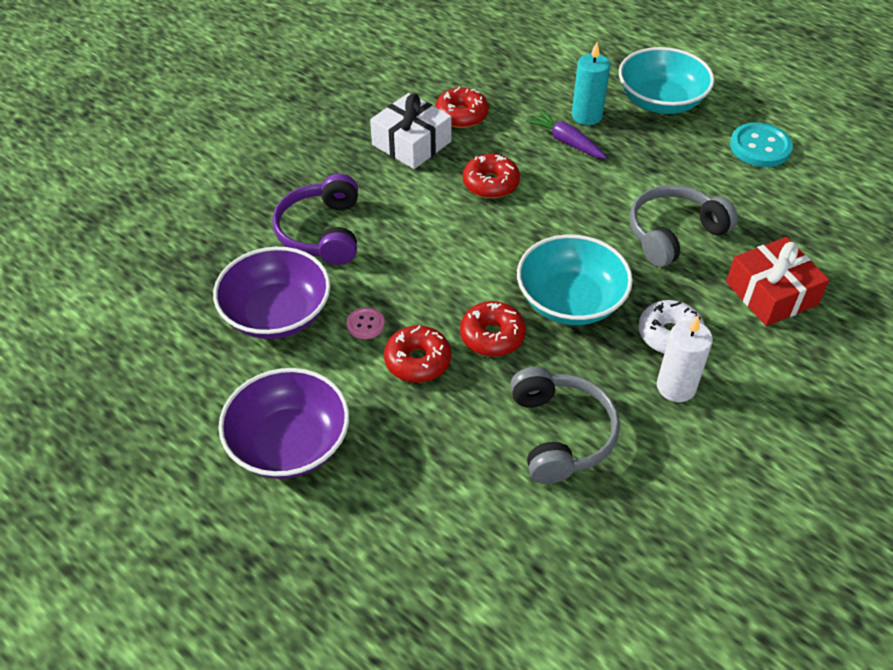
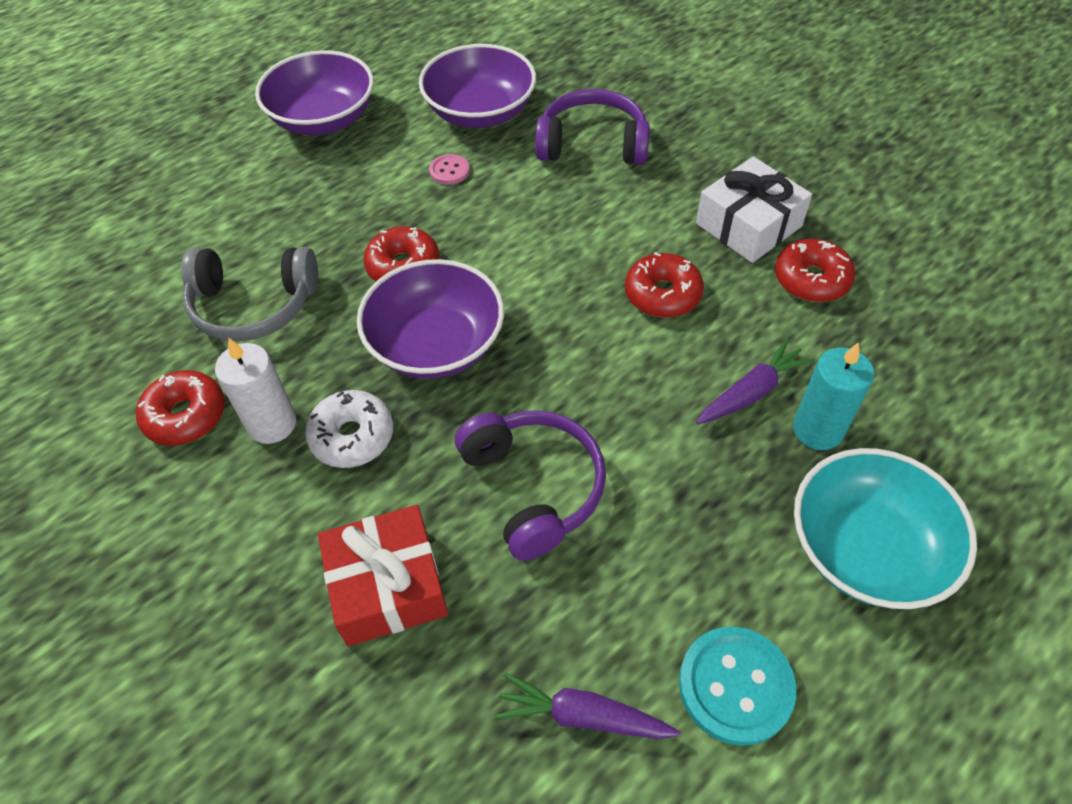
camera: 100 degrees right, 5 degrees up
(417, 361) = (388, 205): red donut -> red donut (186, 415)
(570, 301) = (436, 344): turquoise bowl -> purple bowl
(674, 234) = (533, 487): grey headphones -> purple headphones
(804, 200) = (582, 716): none -> purple carrot

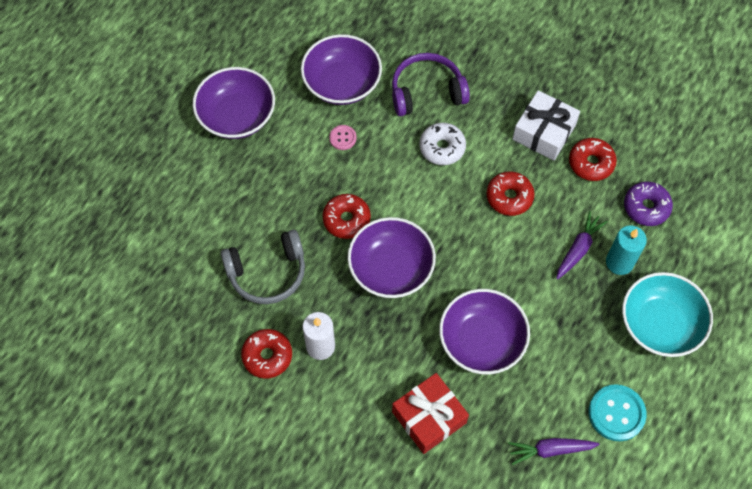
camera: 20 degrees left, 10 degrees up
(352, 436) = (370, 340): white donut -> white donut (442, 148)
(533, 487) = (481, 341): purple headphones -> purple bowl
(888, 360) = (646, 207): none -> purple donut

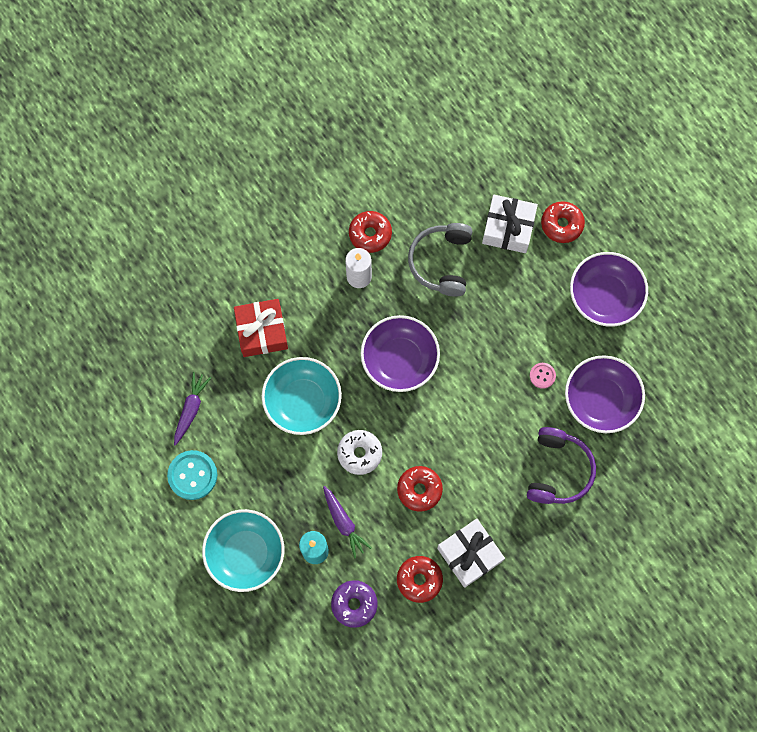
camera: 115 degrees right, 10 degrees up
(201, 226) = (508, 228): none -> white gift
(346, 219) = (461, 344): red donut -> red donut (561, 224)
(442, 148) = (494, 456): white donut -> white donut (359, 453)
(481, 341) = (303, 401): purple bowl -> turquoise bowl

